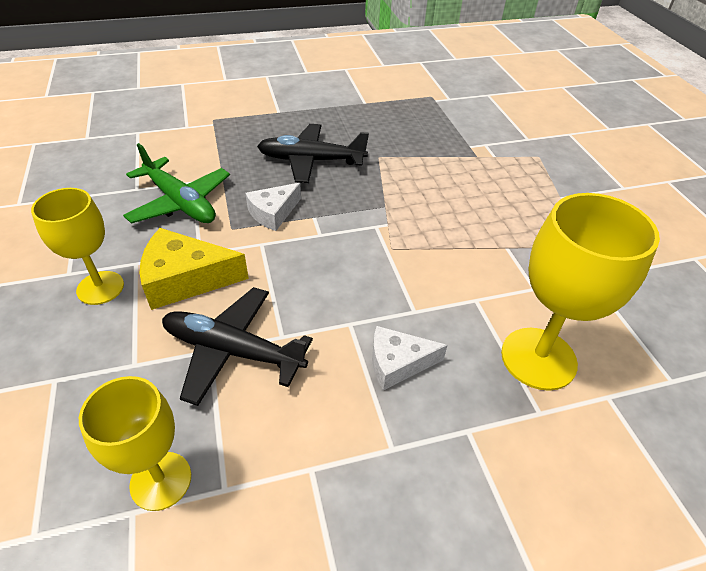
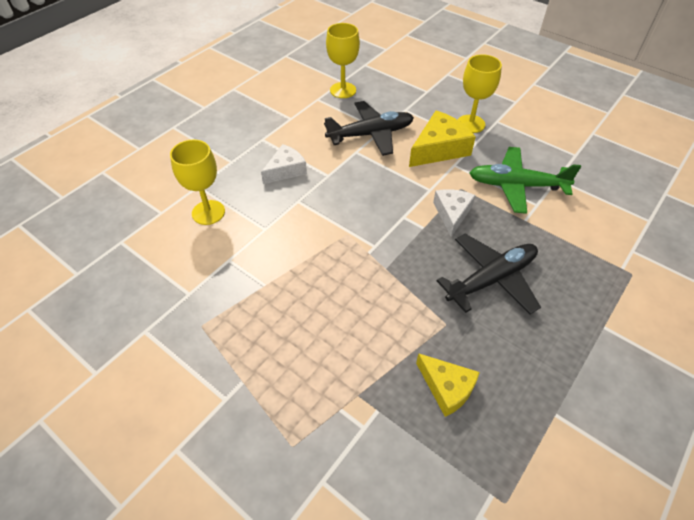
camera: 145 degrees right, 5 degrees up
(415, 135) = (447, 388): none -> yellow cheese
(538, 358) = (208, 212): yellow goblet -> yellow goblet, size x0.66

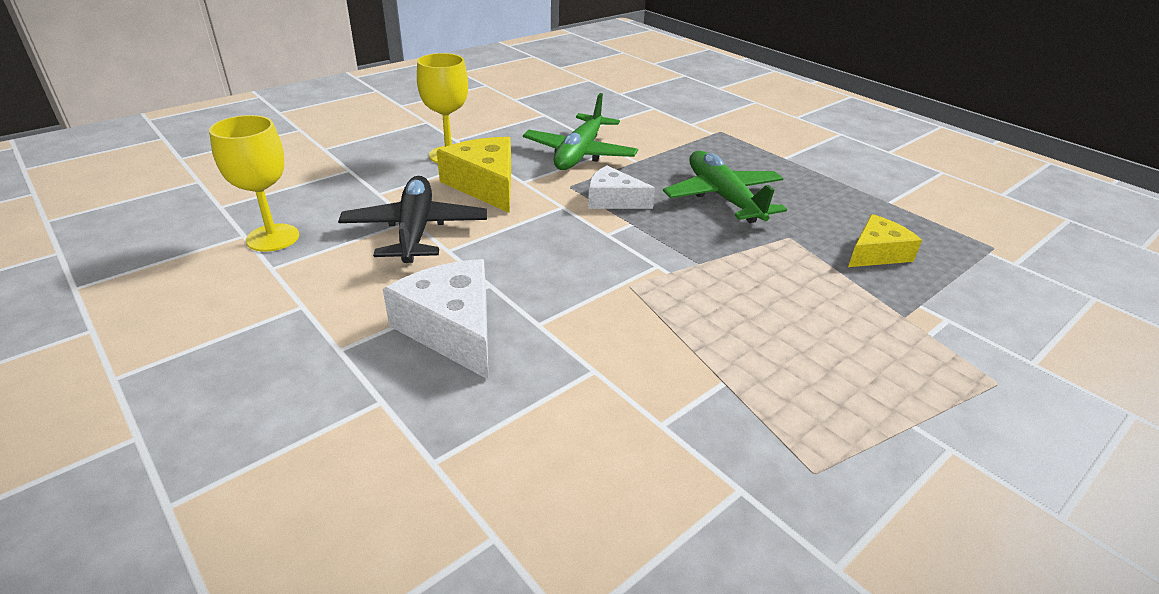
camera: 80 degrees left, 15 degrees down
(208, 212) = (525, 447): yellow goblet -> none
(286, 170) = (452, 328): white cheese -> white cheese, size x1.52
(491, 279) = (723, 197): black plane -> green plane

